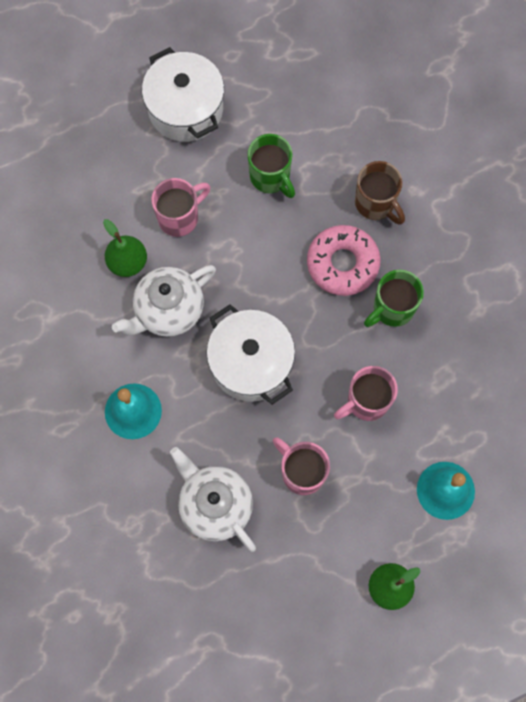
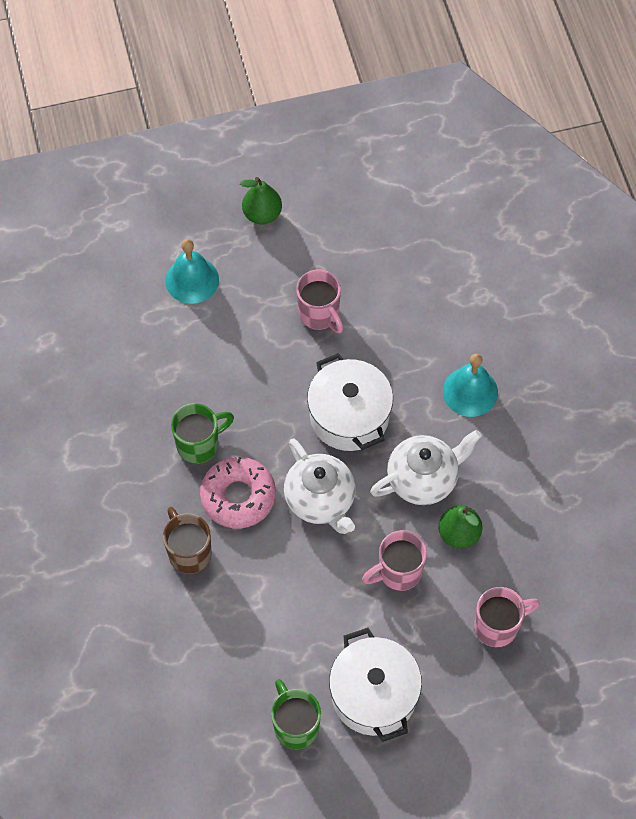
camera: 170 degrees left, 10 degrees down
(215, 504) = (404, 301): white teapot -> white teapot (321, 500)
(271, 177) = (294, 599): green mug -> green mug (295, 725)
(366, 402) = (246, 364): pink mug -> pink mug (498, 626)

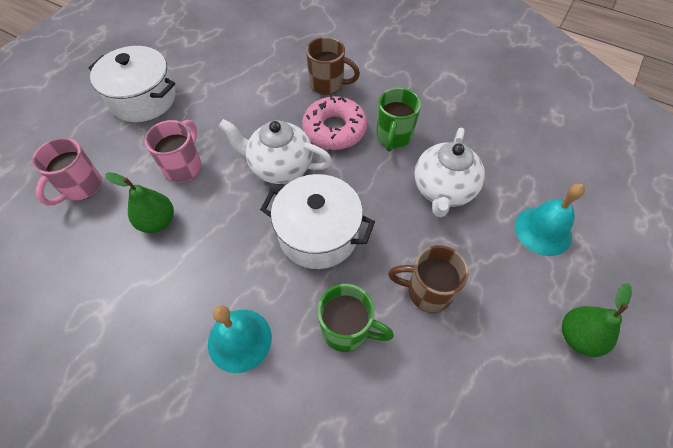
camera: 135 degrees right, 5 degrees down
(295, 725) = (179, 59): green mug -> green mug (347, 330)
(319, 314) = (427, 291): pink mug -> brown mug
(423, 479) = (218, 237): white teapot -> white teapot (443, 190)

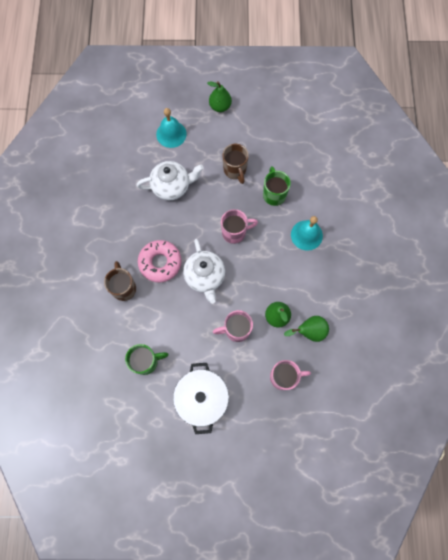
camera: 120 degrees left, 15 degrees up
(101, 251) = (309, 331): none -> green pear
(318, 234) = (235, 232): white pot -> pink mug
(393, 137) = (148, 227): green mug -> green mug (146, 361)

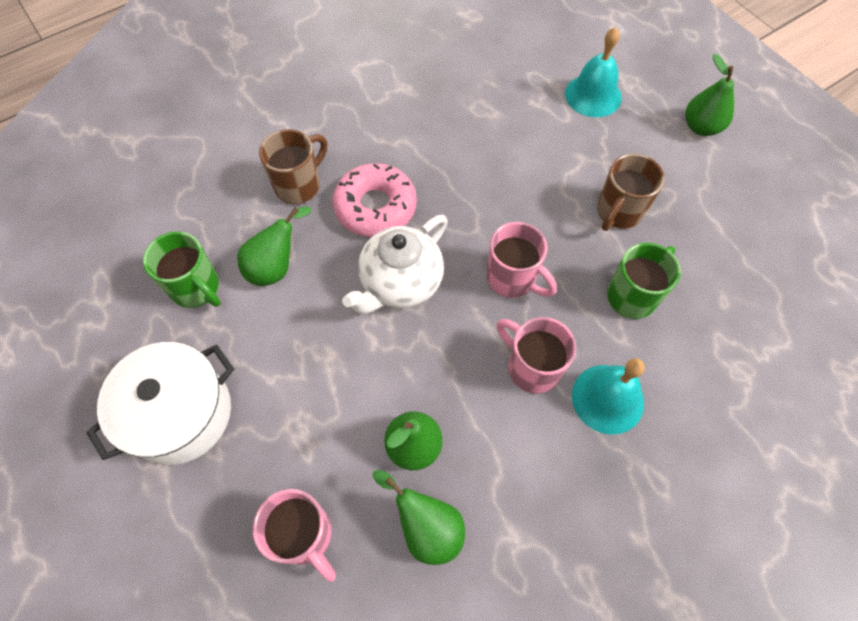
camera: 55 degrees right, 10 degrees down
(159, 322) = (276, 266): none -> green pear
(172, 186) = (511, 147): white teapot -> none
(236, 330) = (340, 391): pink mug -> pink mug (531, 367)

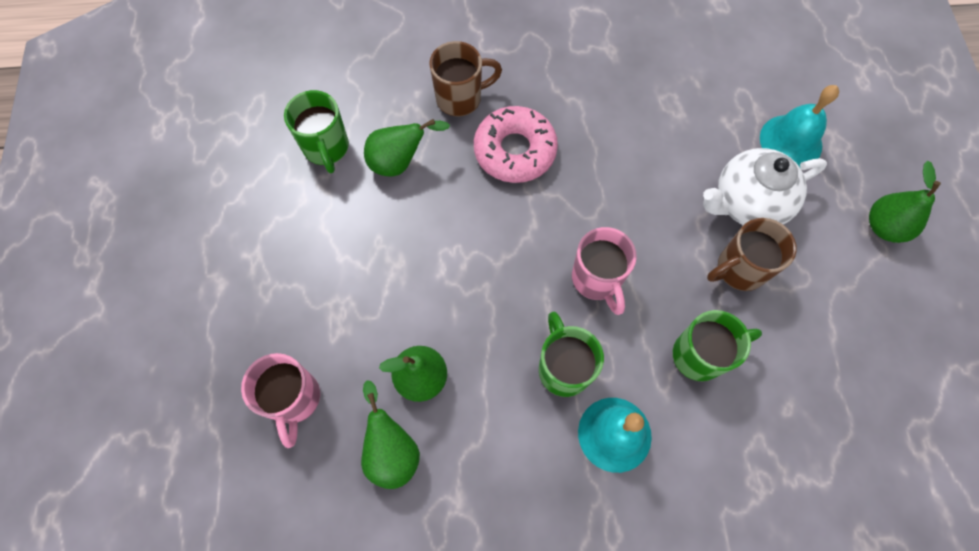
camera: 30 degrees right, 5 degrees up
(180, 414) = (257, 247): white pot -> none
(400, 283) = (495, 231): white teapot -> white teapot (747, 203)
(531, 367) = (563, 368): pink mug -> green mug

